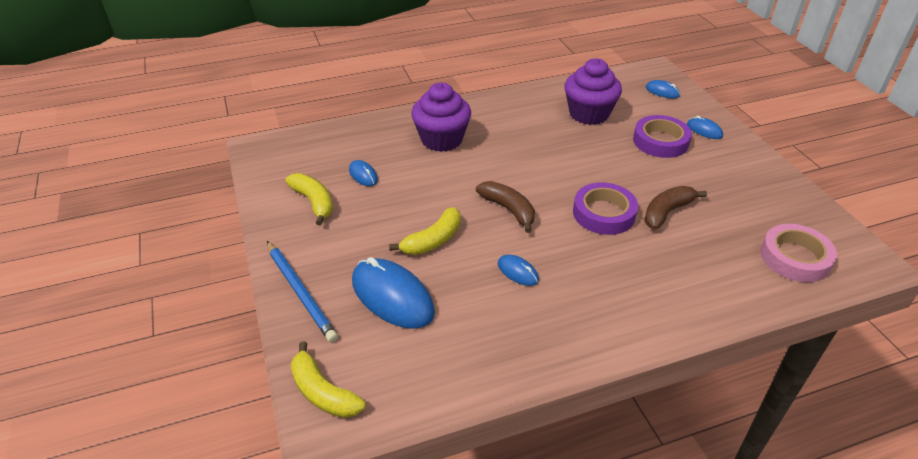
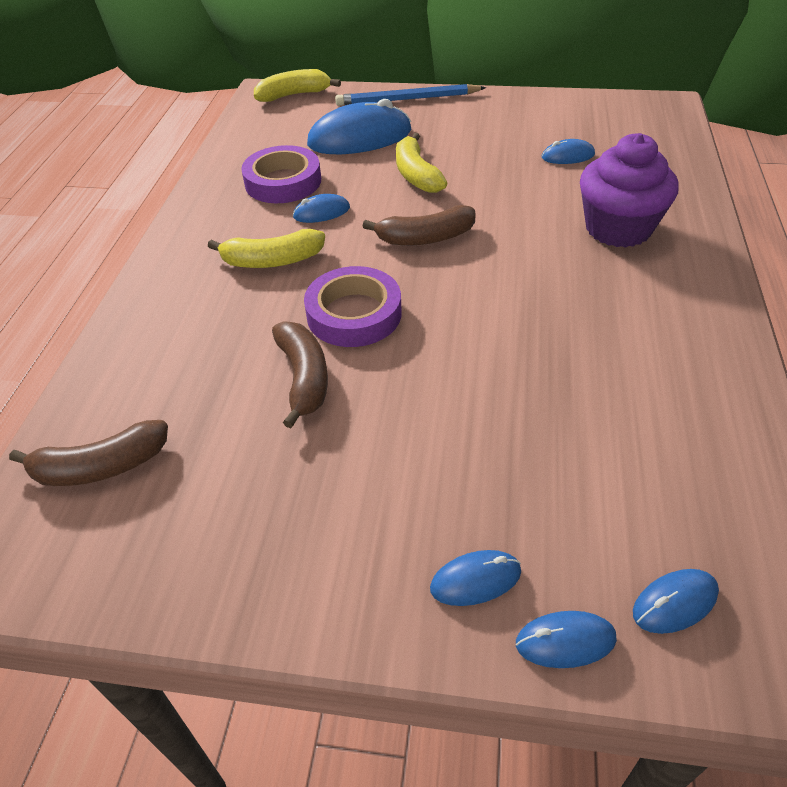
camera: 120 degrees right, 5 degrees up
(314, 202) = (535, 121): yellow banana -> yellow banana (272, 261)
(589, 114) = (624, 417): purple cupcake -> none
(660, 141) = (479, 477): purple tape -> purple tape (283, 182)
(701, 108) = (565, 641): none -> blue mouse
(795, 257) = (100, 467): pink tape -> brown banana

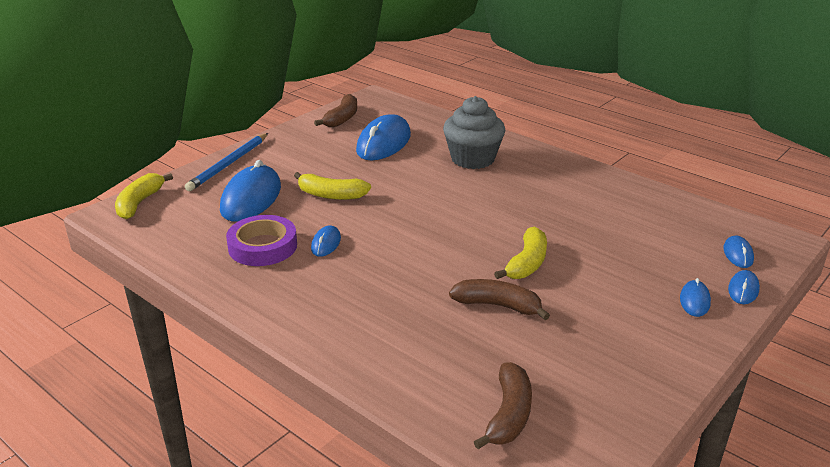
camera: 60 degrees left, 15 degrees down
(272, 261) = (358, 281): yellow banana -> yellow banana (527, 263)
(354, 314) = (454, 268): purple tape -> none
(425, 238) = (406, 217): brown banana -> brown banana (342, 118)
(567, 156) = (383, 143): blue mouse -> blue mouse, size x2.09
(618, 228) = (472, 159): purple cupcake -> grey cupcake

